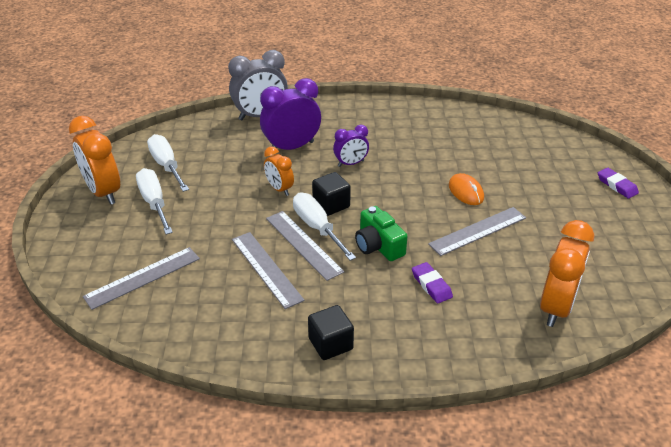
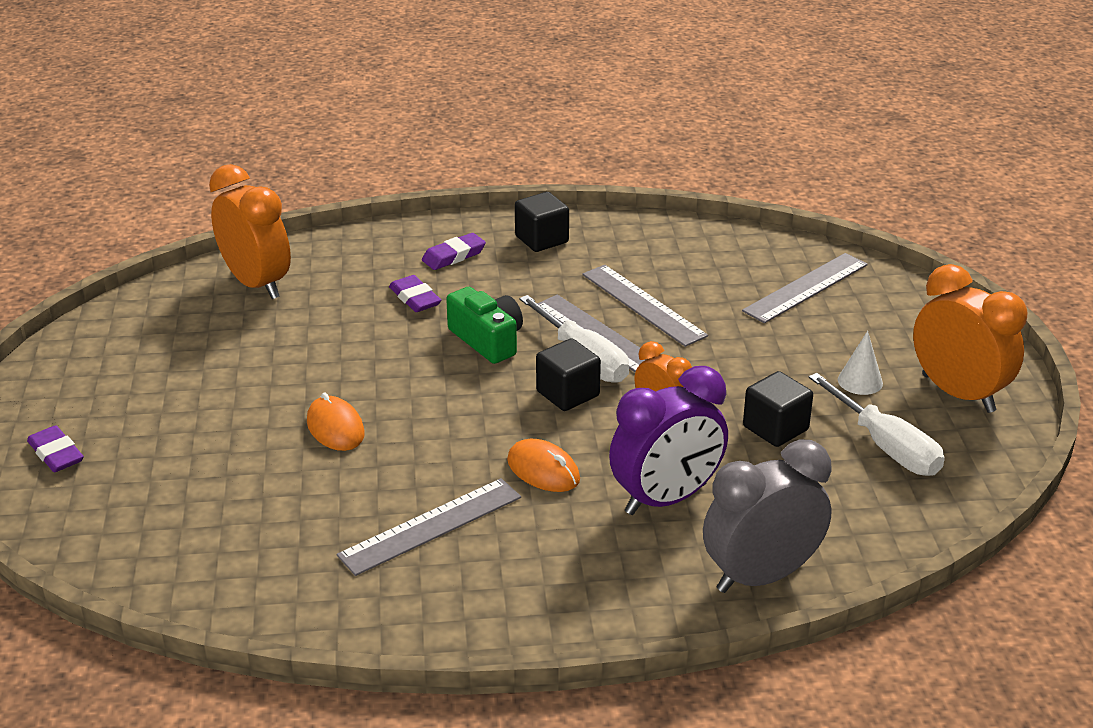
camera: 175 degrees right, 5 degrees down
(154, 203) = (860, 381): white screwdriver -> white cone
(220, 178) = (775, 428): none -> black cube
(351, 163) = (543, 470): purple clock -> orange mouse
(404, 328) = (454, 256): none -> purple eraser
(478, 231) = (332, 367): grey ruler -> grey ruler (430, 526)
(556, 307) = (256, 284): orange clock -> orange clock turned 120 degrees clockwise

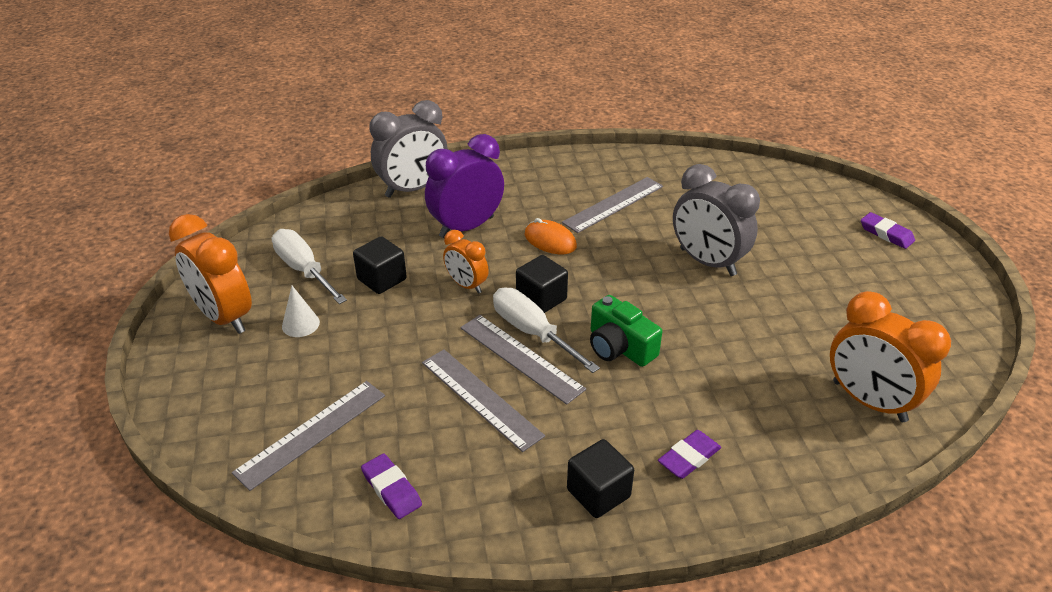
camera: 175 degrees right, 5 degrees up
(335, 428) = (707, 262): orange mouse -> grey clock
(415, 298) = (704, 392): purple eraser -> purple eraser (391, 489)

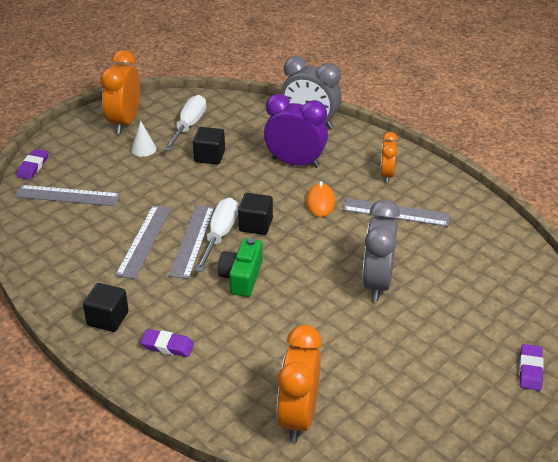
camera: 55 degrees right, 0 degrees up
(391, 489) = (51, 241): purple eraser -> purple eraser (33, 167)
(466, 285) = (237, 190): orange clock -> orange clock (386, 175)

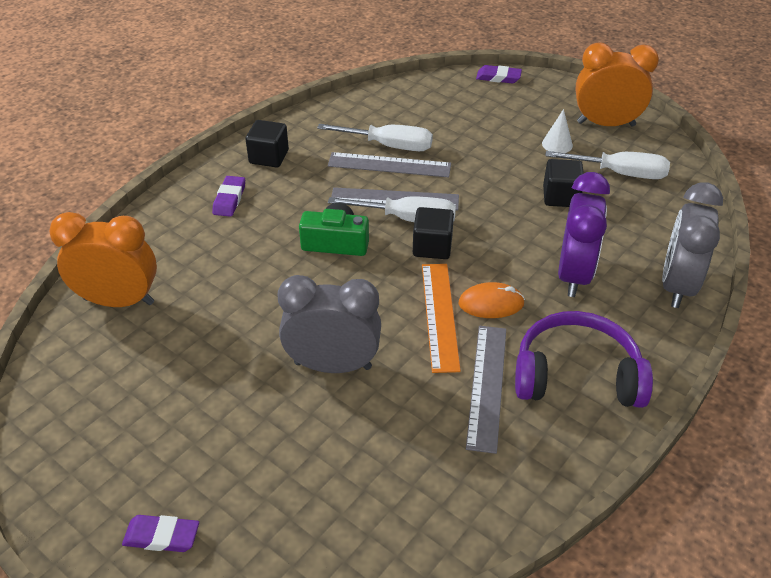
camera: 85 degrees right, 5 degrees up
(67, 195) = (455, 105): grey ruler -> none
(115, 239) = (388, 146): none -> white screwdriver
(330, 227) = (439, 315): none -> orange ruler
(386, 175) = (576, 375): orange clock -> purple headphones

